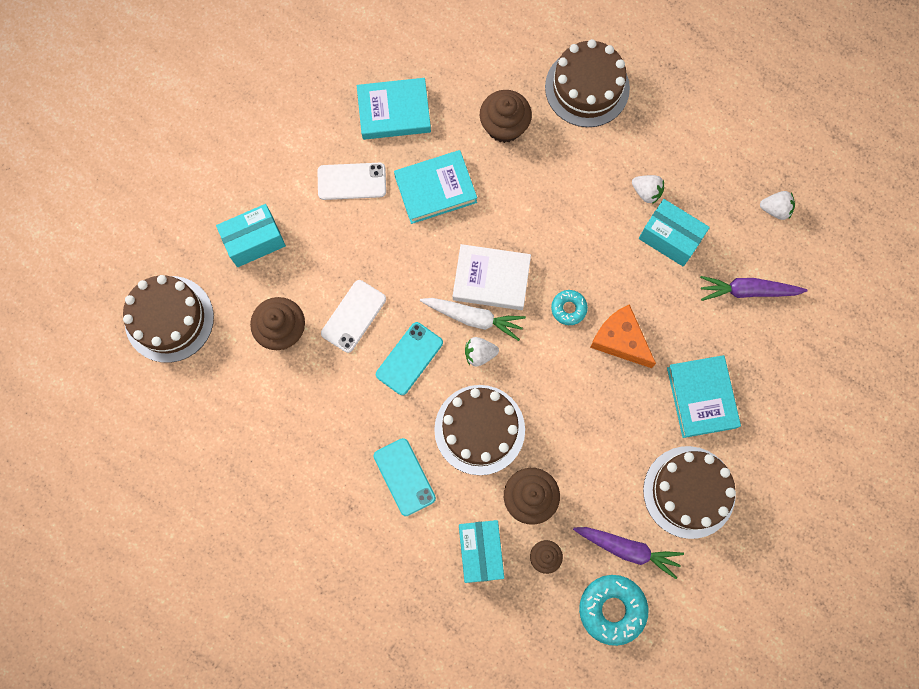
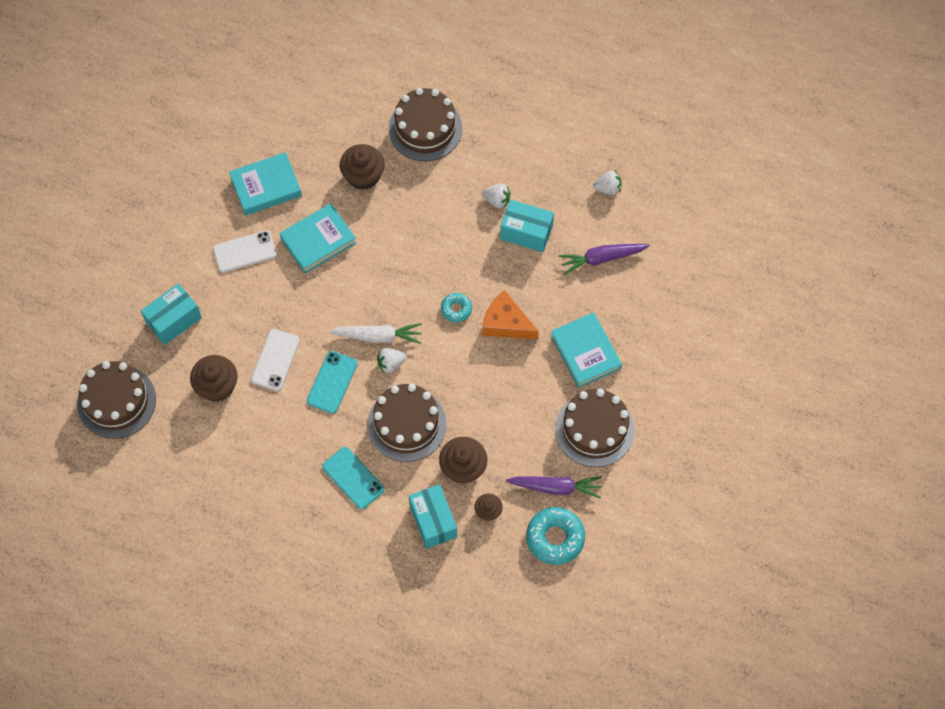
camera: 15 degrees left, 10 degrees down
(491, 279) = (385, 302): white book -> none

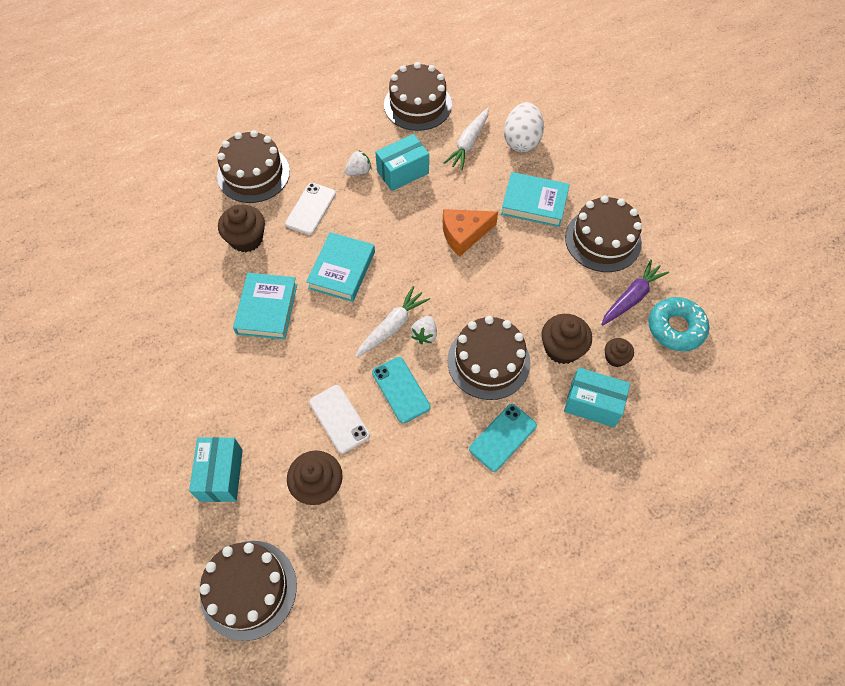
camera: 50 degrees left, 5 degrees down
(244, 252) = (219, 370): white phone -> white phone (311, 209)
(266, 187) = (180, 311): turquoise book -> turquoise book (342, 270)
(353, 478) = (502, 437): turquoise phone -> turquoise phone turned 45 degrees counterclockwise
(456, 309) = (421, 257): turquoise donut -> none
(602, 258) = (468, 144): purple carrot -> white carrot
(608, 188) = (417, 105): white strawberry -> brown cake
(643, 296) = (521, 141): none -> white egg

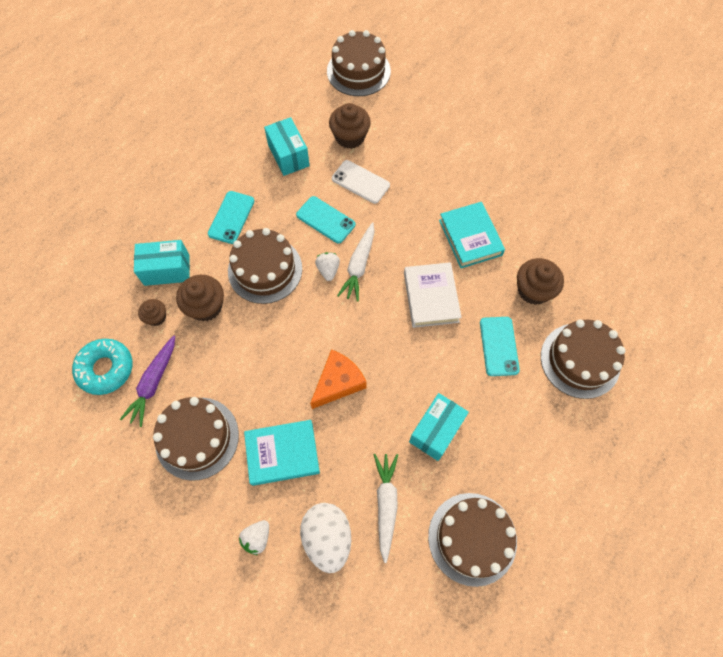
camera: 155 degrees right, 5 degrees up
(221, 475) = (419, 118): turquoise box -> turquoise box (288, 155)
(311, 209) = (499, 346): white phone -> turquoise phone
(342, 270) = (431, 297): turquoise book -> white book
(359, 171) = (481, 411): white strawberry -> white strawberry (257, 538)

